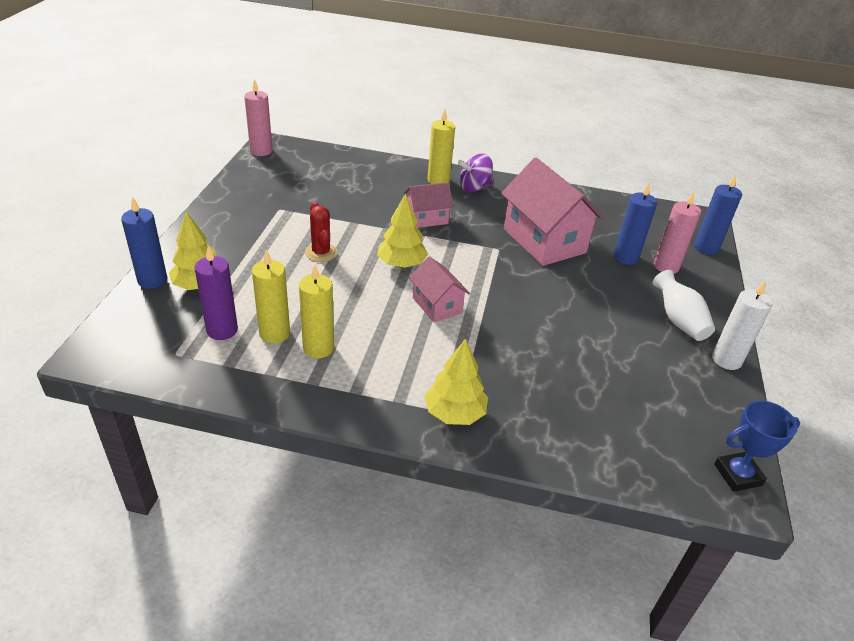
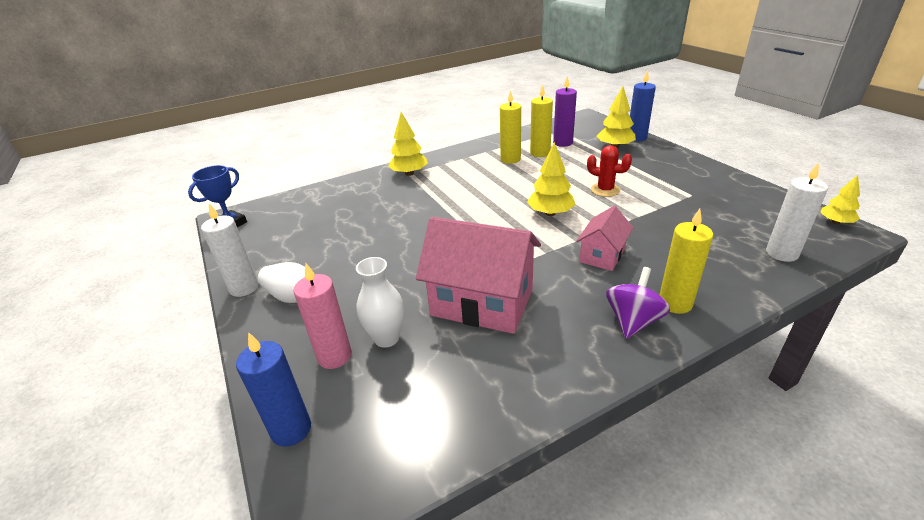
camera: 145 degrees right, 5 degrees down
(261, 151) = (835, 222): pink candle -> yellow tree
(332, 161) = (782, 253): none -> white candle
(437, 305) = (487, 205): pink house -> none
(625, 257) = (386, 338): blue candle -> white vase

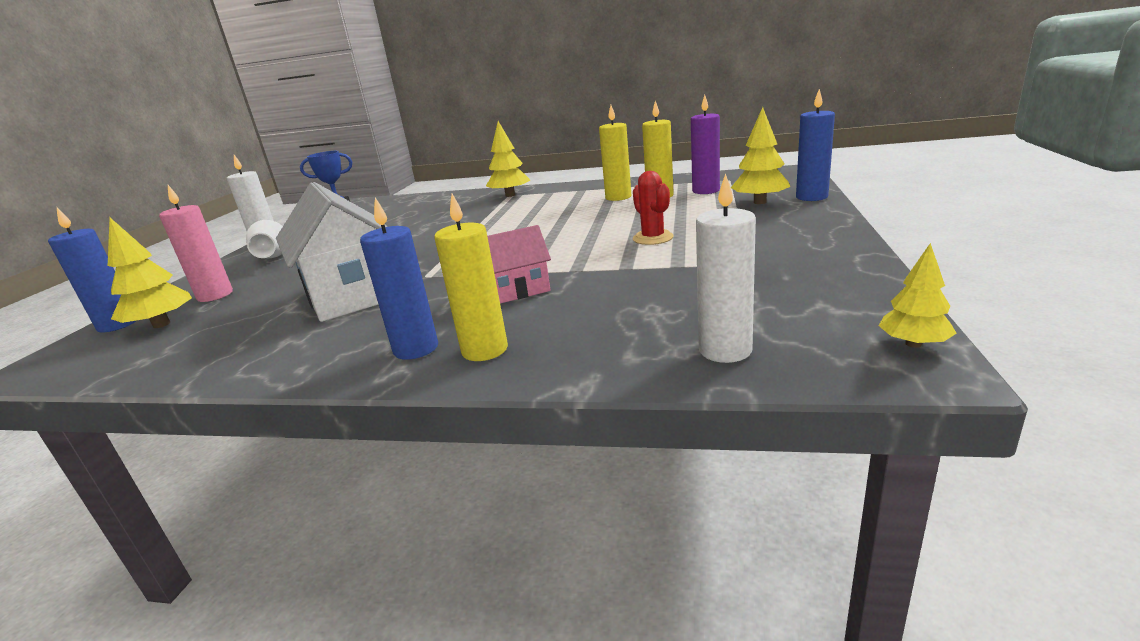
camera: 40 degrees right, 10 degrees down
(386, 338) = (257, 295): white vase -> none
(482, 302) = (353, 294): pink house -> white house
(550, 213) = (552, 246): yellow tree -> yellow tree (161, 324)
(633, 321) = (416, 349): purple spinning top -> blue candle

